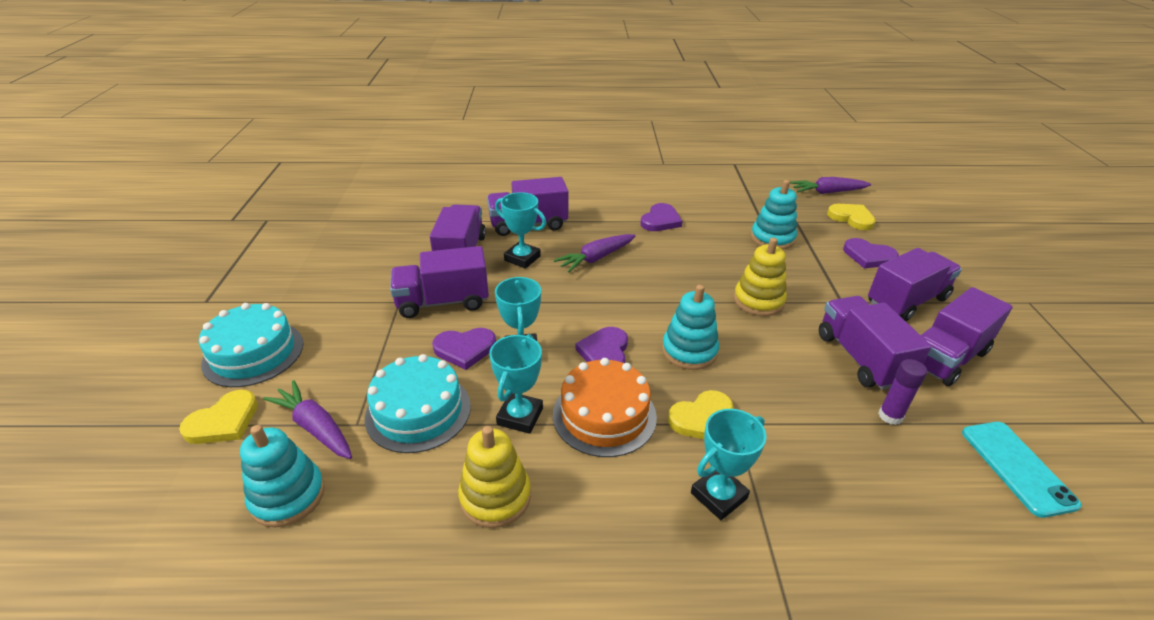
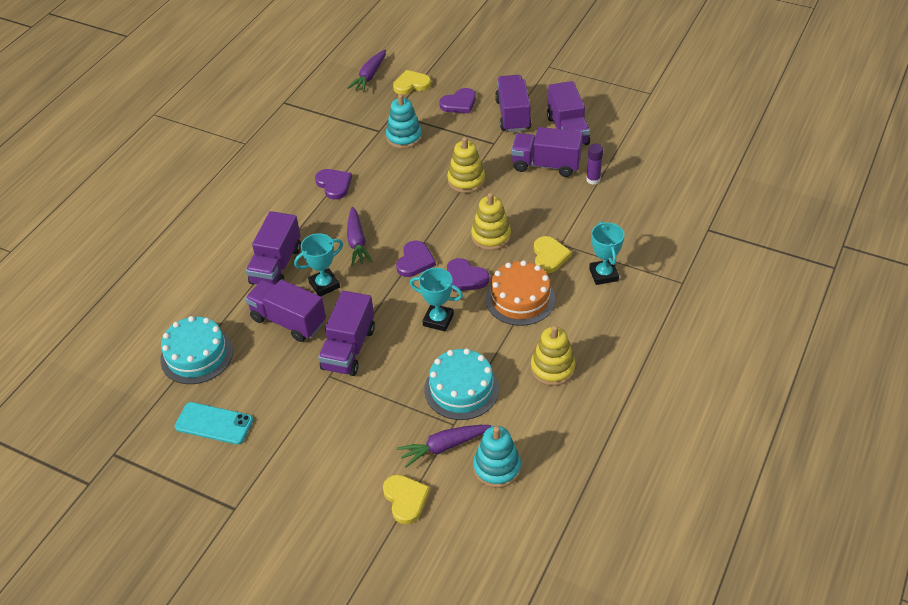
camera: 60 degrees left, 10 degrees up
(253, 353) = (335, 477): turquoise cake -> turquoise cake (196, 355)
(465, 349) = (414, 349): purple heart -> purple heart (415, 261)
(520, 416) = (497, 339): turquoise trophy -> none
(689, 351) = (491, 236): turquoise stacking toy -> yellow stacking toy
(1017, 467) = (649, 156): turquoise phone -> turquoise phone (214, 423)

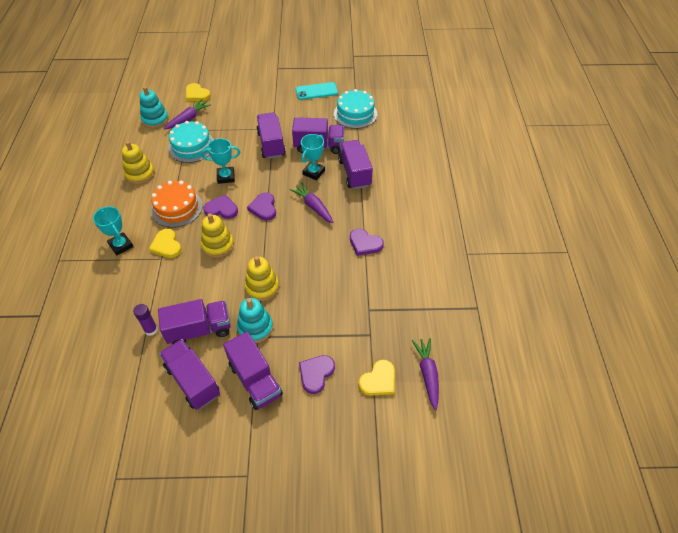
camera: 150 degrees right, 5 degrees up
(404, 137) = (342, 311): turquoise stacking toy -> turquoise stacking toy (255, 328)

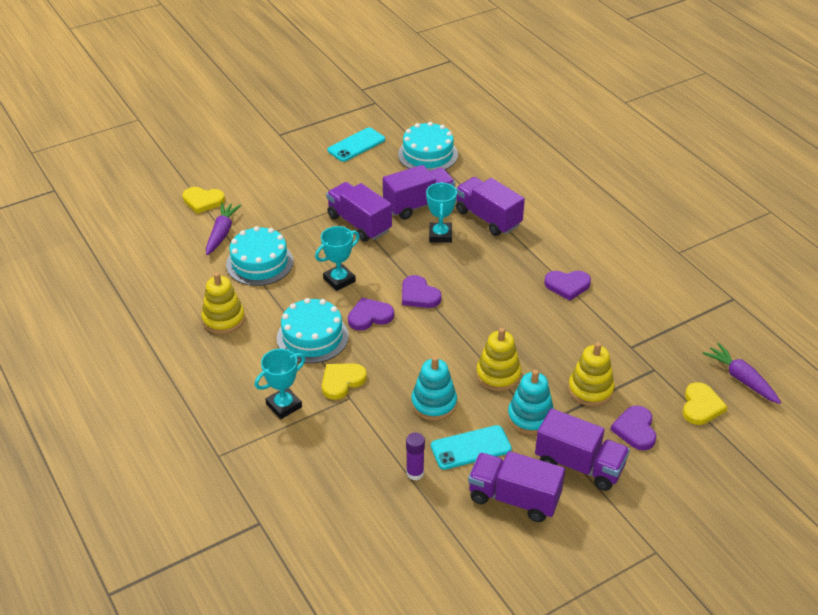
camera: 30 degrees left, 10 degrees down
(121, 245) = (284, 405): turquoise trophy -> turquoise trophy turned 60 degrees counterclockwise
(155, 119) = (176, 250): turquoise stacking toy -> turquoise stacking toy (434, 403)
(166, 245) = (342, 381): yellow heart -> yellow heart turned 105 degrees clockwise
(177, 208) = (312, 337): orange cake -> turquoise cake
(199, 330) = (471, 448): purple truck -> turquoise phone
(218, 245) = (404, 355): yellow stacking toy -> yellow stacking toy (590, 389)
(313, 207) = (475, 271): purple carrot -> none

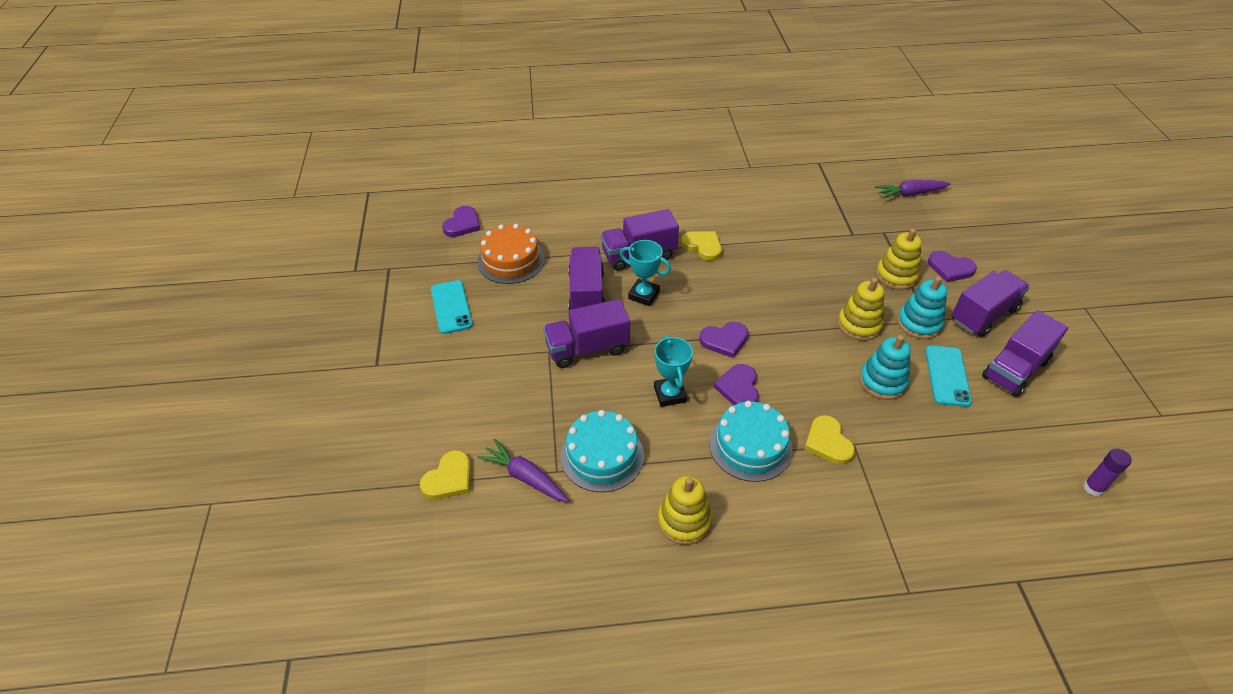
camera: 65 degrees left, 5 degrees up
(284, 405) = (848, 505): turquoise trophy -> none
(415, 473) = (971, 427): purple glue stick -> purple glue stick (1093, 488)
(428, 154) = (511, 260): turquoise cake -> orange cake
(567, 285) = (760, 241): purple heart -> purple heart (462, 224)
(701, 406) = (933, 224): yellow heart -> yellow heart (703, 246)

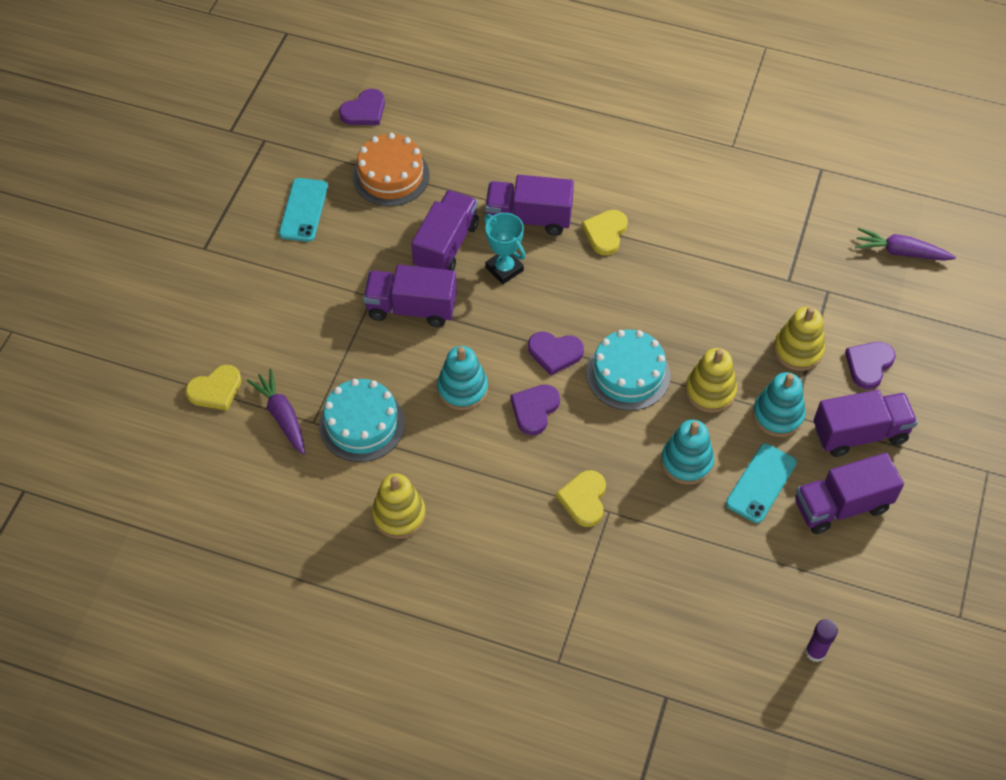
camera: 25 degrees right, 10 degrees up
(670, 394) = (462, 389): turquoise trophy -> turquoise stacking toy
(703, 246) = (605, 233): yellow heart -> yellow heart turned 135 degrees counterclockwise
(750, 446) = (506, 472): turquoise cake -> turquoise cake (628, 374)
(950, 268) = (869, 365): purple heart -> purple heart turned 75 degrees clockwise

